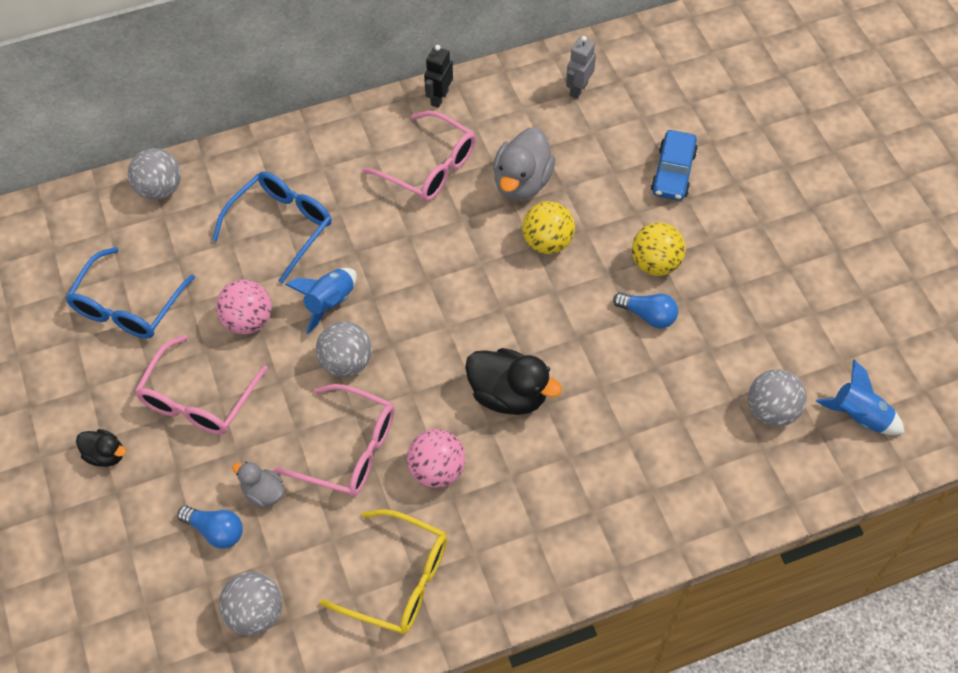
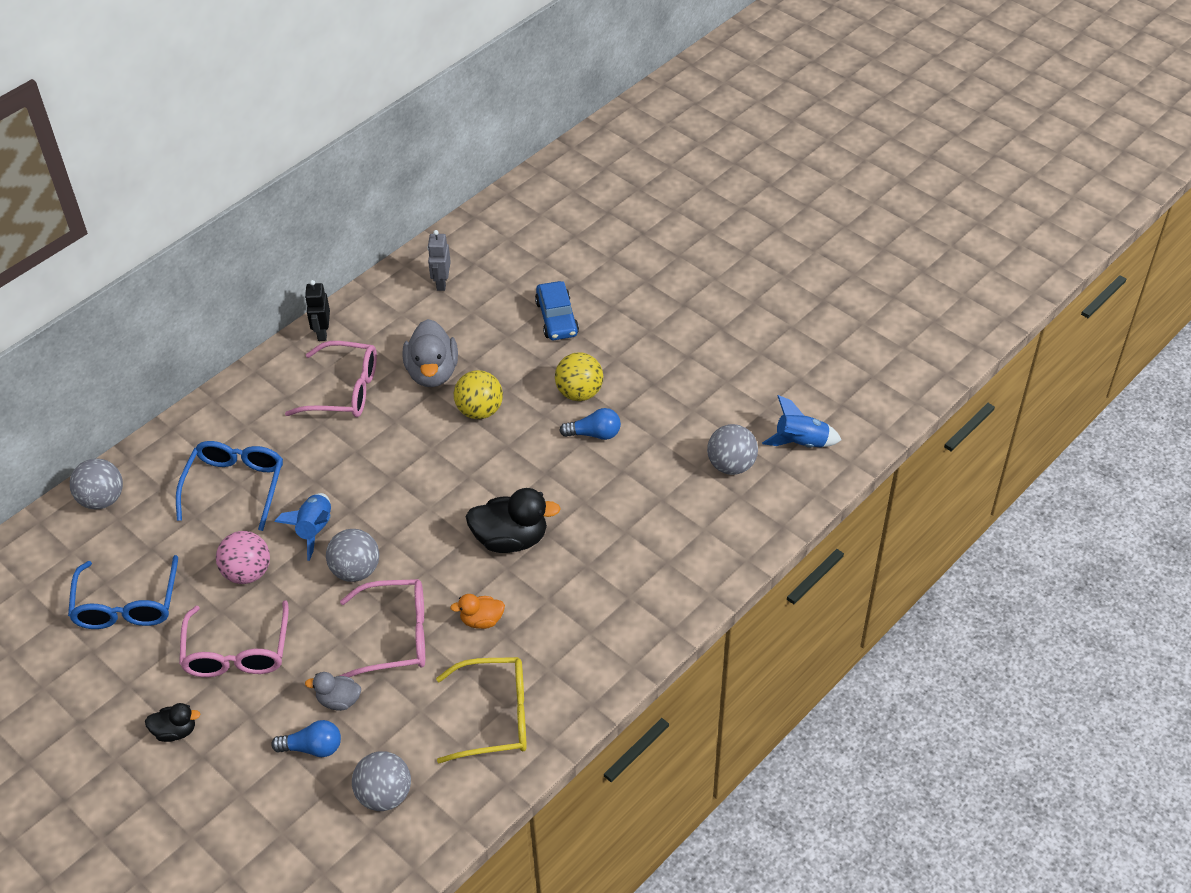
camera: 25 degrees left, 10 degrees down
(437, 470) = (481, 620): pink ball -> orange duck

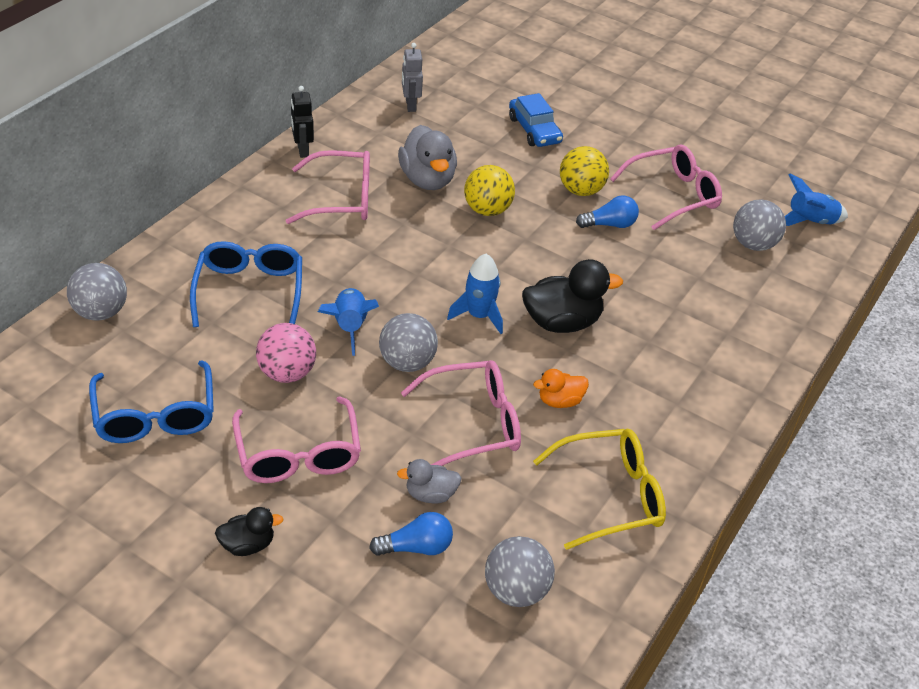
camera: 15 degrees left, 5 degrees down
(435, 526) = (478, 315): none -> blue rocket
(671, 403) = (673, 195): none -> pink glasses

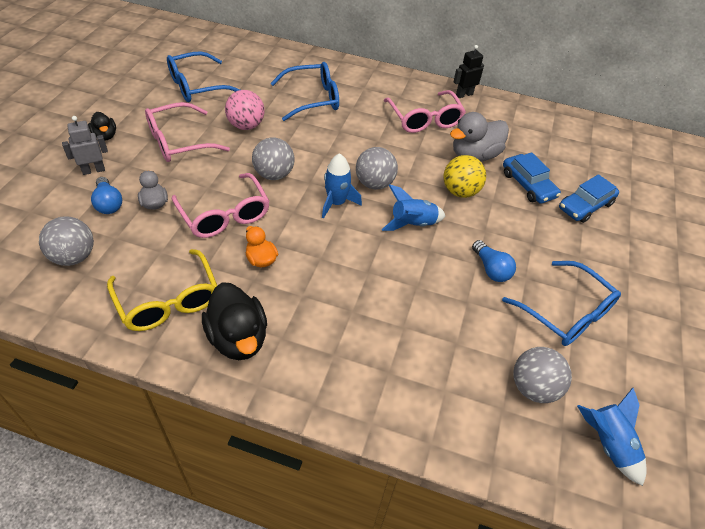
camera: 75 degrees right, 5 degrees up
(101, 312) = (271, 53): grey ball -> grey ball (374, 183)
(349, 327) = (298, 144): blue rocket -> blue rocket (412, 224)
(410, 105) = (557, 134): grey robot -> grey robot (93, 170)
(491, 157) = (528, 185): none -> blue car
(562, 322) = (350, 251): black duck -> black duck (238, 338)
(580, 190) = (525, 245): yellow ball -> none
(673, 195) = (566, 313): pink glasses -> blue glasses

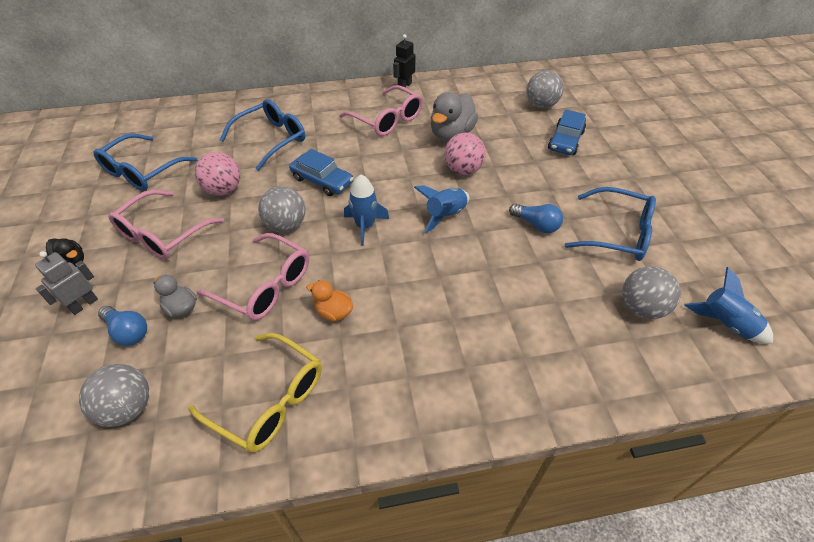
camera: 25 degrees left, 0 degrees up
(238, 338) = (368, 400): black duck -> none
(374, 183) = (386, 194): grey ball -> grey ball (541, 105)
(460, 191) = (463, 170): yellow ball -> pink ball
(528, 185) = (511, 142): blue car -> blue car (322, 181)

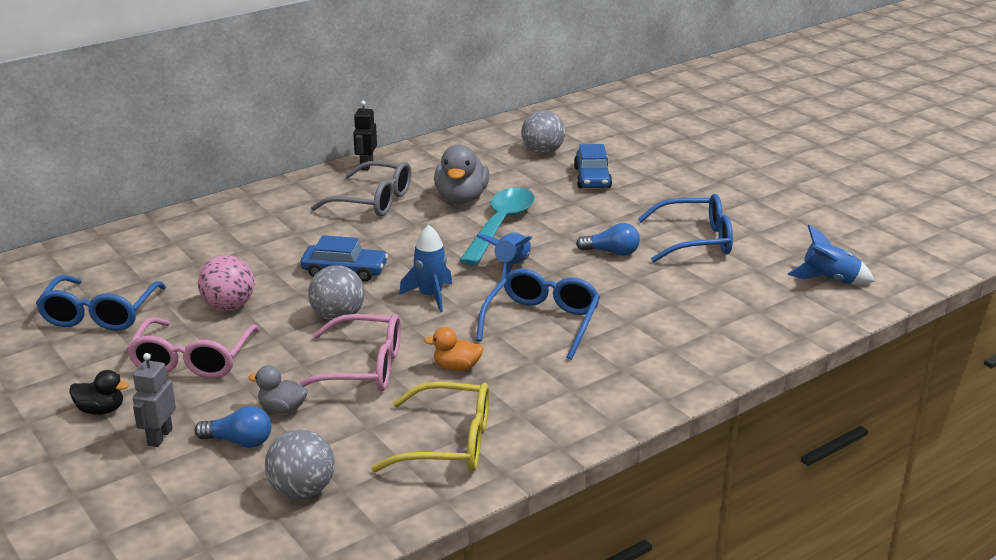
camera: 25 degrees left, 20 degrees down
(272, 139) = (243, 249): blue glasses -> blue glasses (542, 322)
(387, 120) = (373, 201): pink glasses -> grey glasses
(463, 170) = (500, 226): pink ball -> turquoise spoon
(641, 308) = (752, 288): grey ball -> none

